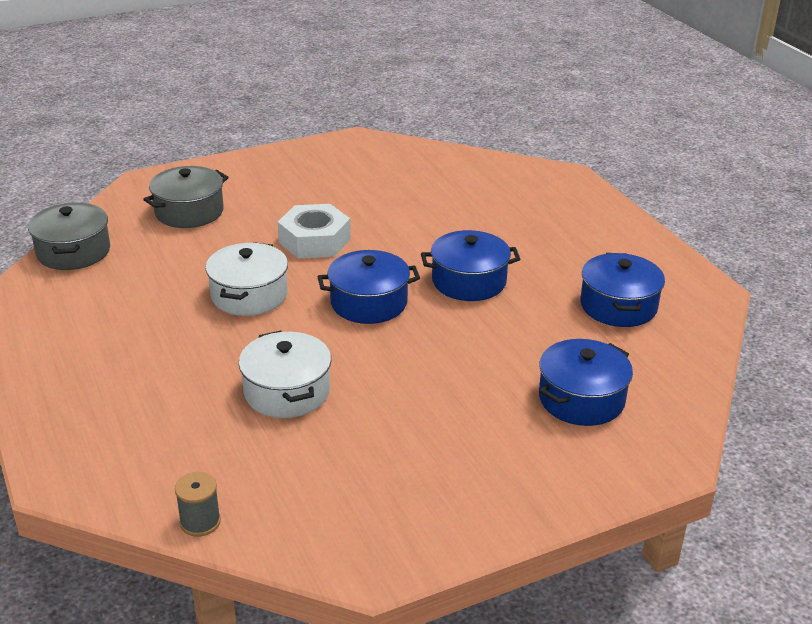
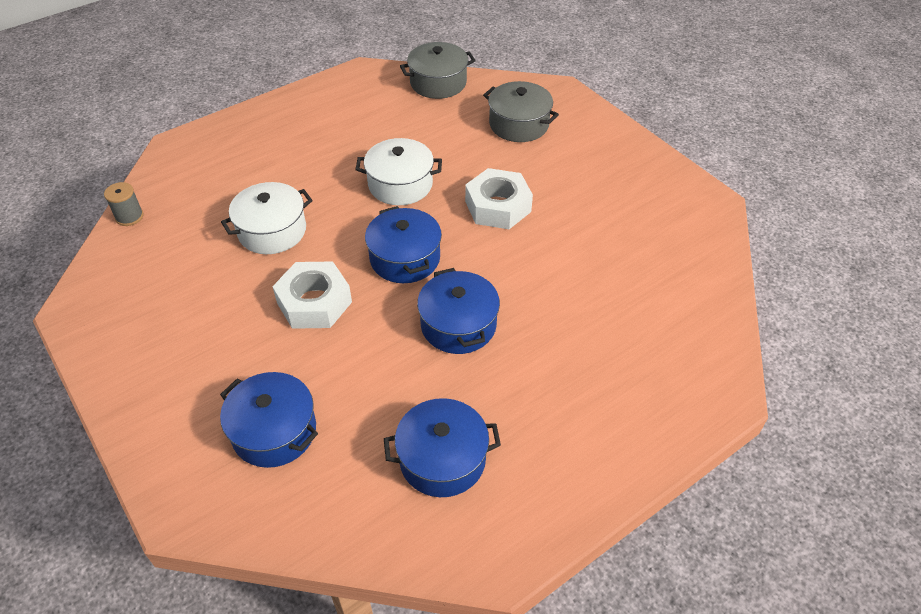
camera: 80 degrees right, 15 degrees up
(415, 365) = (314, 302): none -> white nut

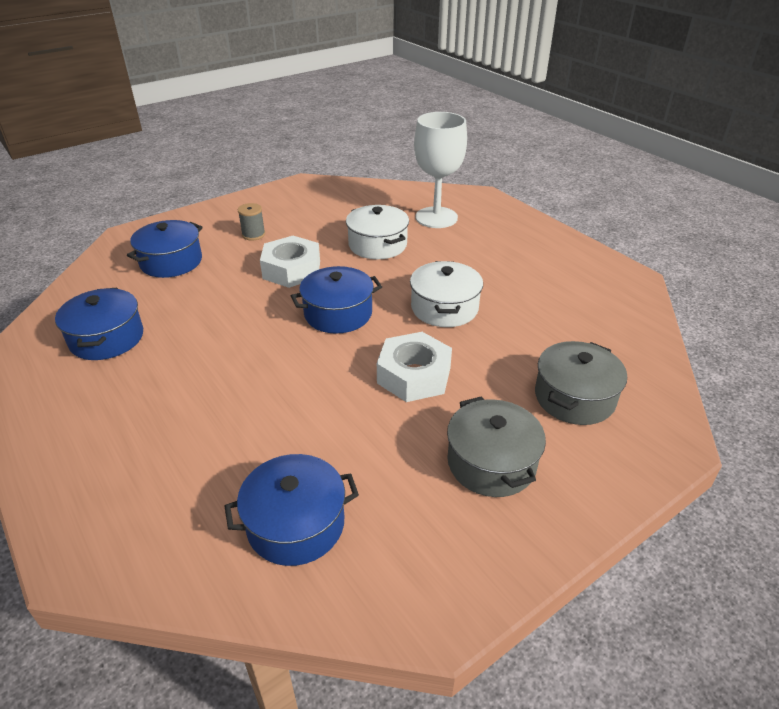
camera: 90 degrees right, 10 degrees down
(129, 217) = (394, 188): grey spool -> grey spool (253, 234)
(220, 183) = (436, 217): none -> white goblet
(438, 83) = (636, 330): grey pot -> grey pot (491, 462)
(458, 325) = (247, 346): blue pot -> blue pot (296, 524)

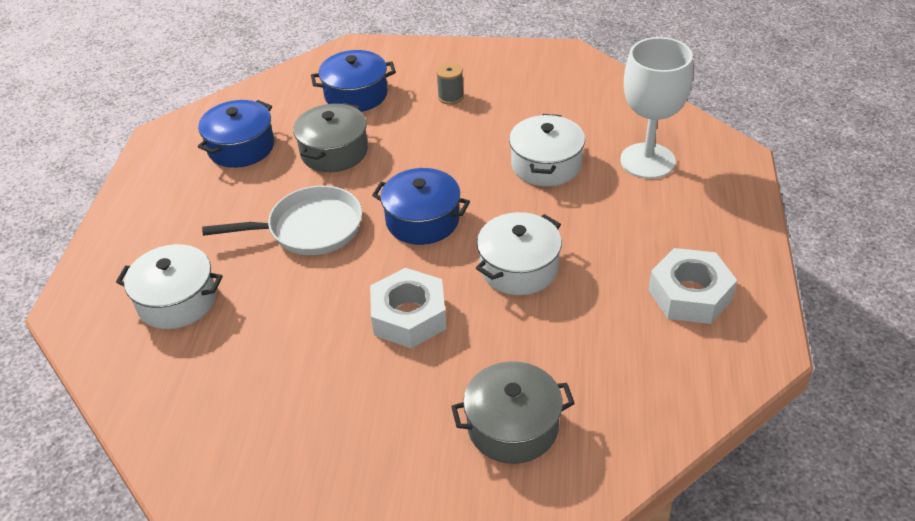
camera: 45 degrees right, 5 degrees up
(197, 480) = (177, 300): none -> white pot
(253, 362) = (309, 228): none -> white pan
(292, 270) = (438, 153): white nut -> white nut (690, 294)
(296, 524) = (195, 375): blue pot -> none
(491, 462) = (369, 429): grey pot -> grey pot (334, 152)

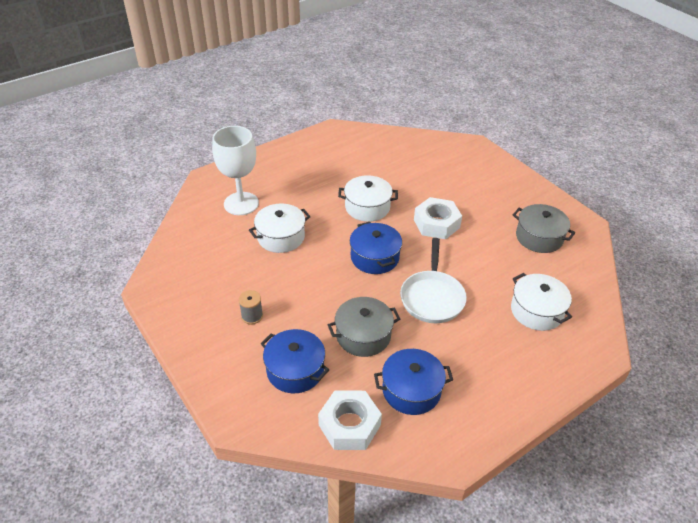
camera: 135 degrees left, 0 degrees up
(309, 228) = (432, 297): white pan -> white pan turned 120 degrees counterclockwise
(512, 426) = (447, 168): grey pot -> grey pot (539, 237)
(690, 294) = (326, 155): white nut -> white nut (349, 425)

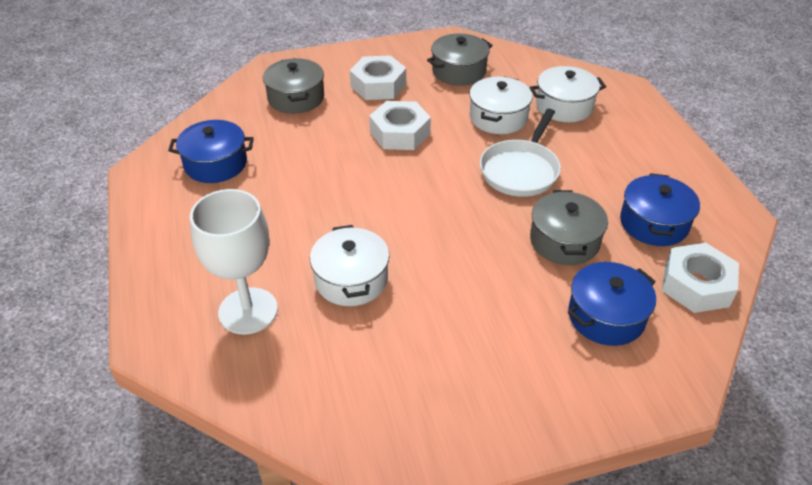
camera: 70 degrees left, 0 degrees up
(252, 316) = (499, 343): grey spool -> none
(367, 207) = (337, 181): white pot -> white pot (498, 117)
(374, 257) = (435, 198): blue pot -> blue pot (215, 164)
(432, 297) = (520, 170): white pan -> white pan turned 90 degrees clockwise
(443, 165) = (296, 98): none -> grey pot
(487, 199) = (378, 85): none -> white nut

